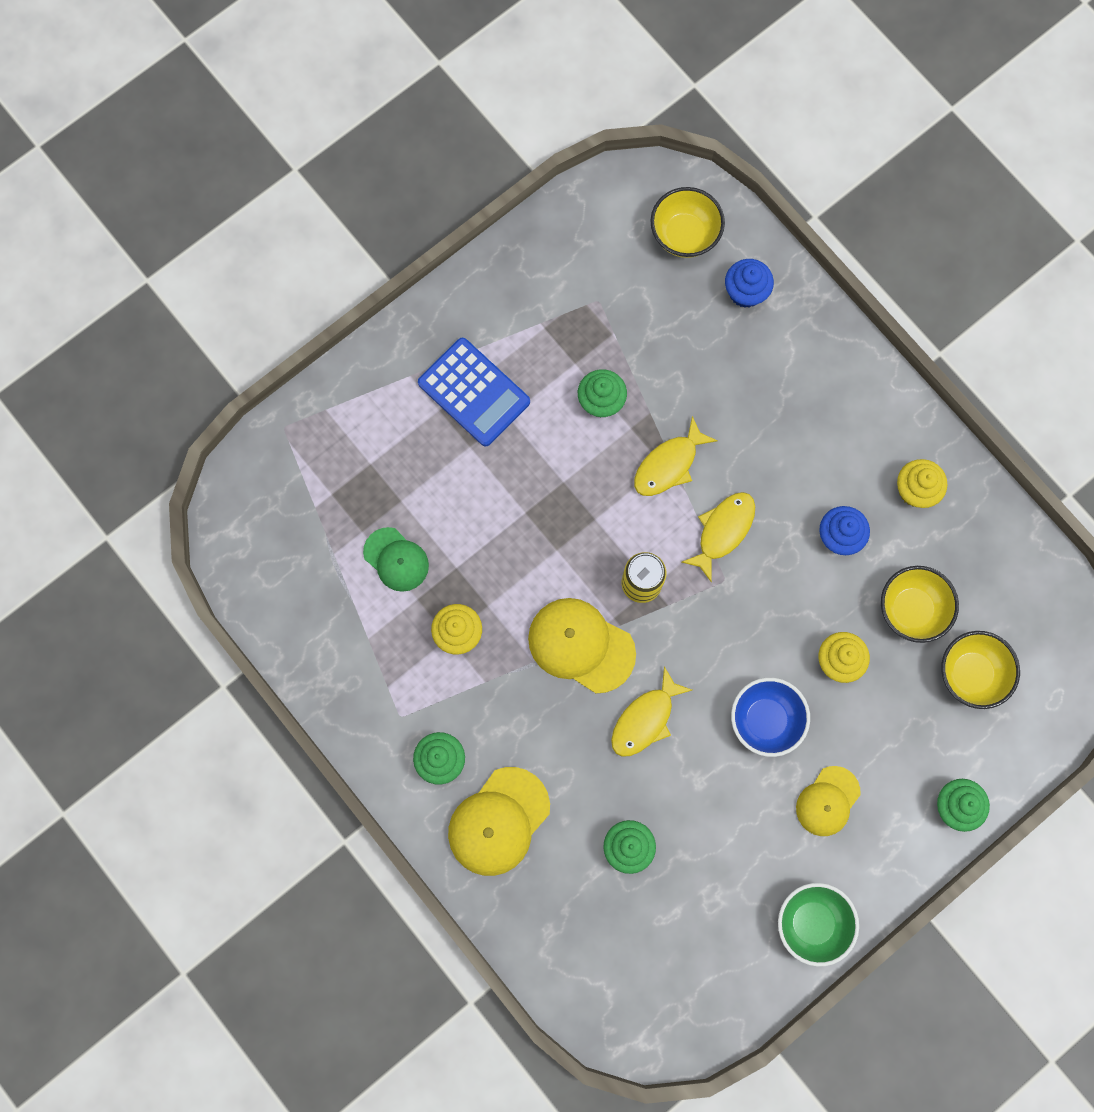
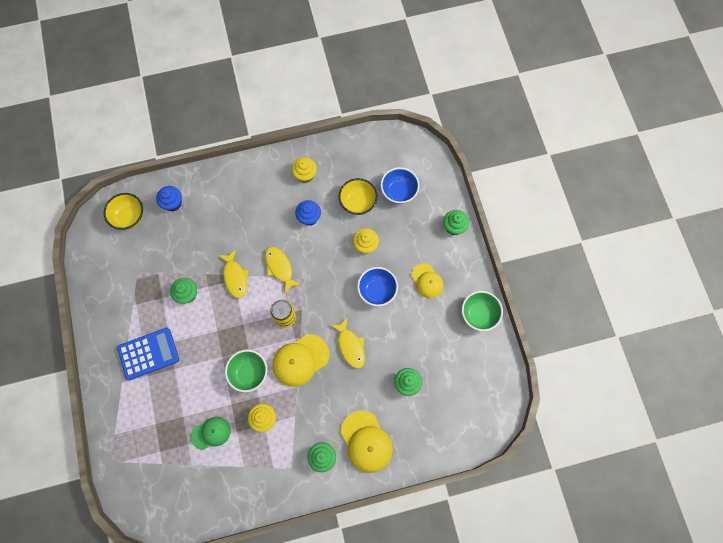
camera: 65 degrees left, 5 degrees down
(520, 571) = (249, 373): none -> green bowl
(971, 673) = (399, 192): yellow bowl -> blue bowl

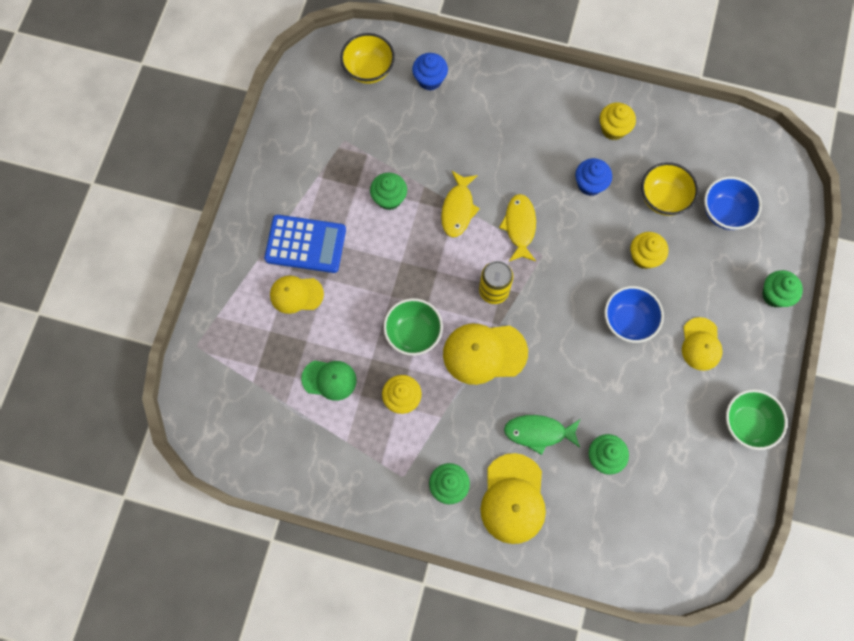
camera: 30 degrees right, 0 degrees up
(160, 390) = (296, 294): none -> yellow cap
(350, 346) = (557, 371): yellow fish -> none
(359, 391) = (538, 432): none -> green fish

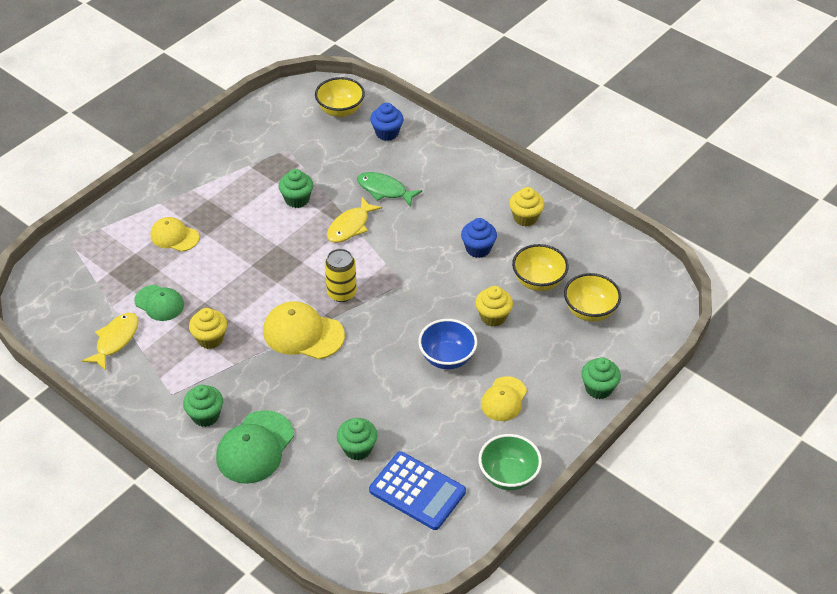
camera: 25 degrees right, 25 degrees down
(305, 244) = (206, 206): blue calculator -> blue calculator (417, 491)
(413, 333) = (252, 297): green bowl -> none
(513, 499) = (255, 447): yellow cap -> green cap
(519, 226) = (395, 256): yellow fish -> yellow fish (115, 340)
(538, 432) = (311, 408): green fish -> green fish (384, 190)
(724, 212) = (590, 311): blue bowl -> yellow bowl

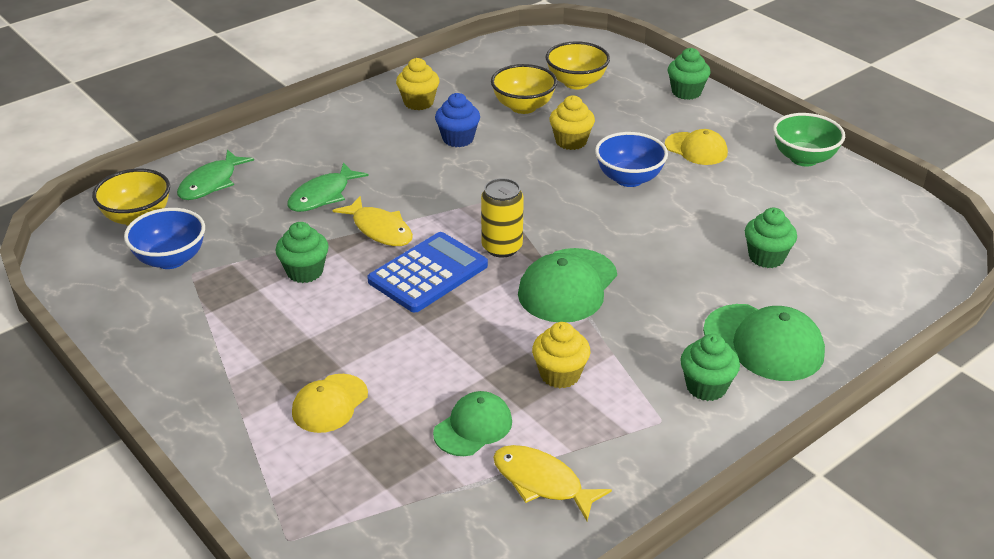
camera: 80 degrees left, 10 degrees down
(299, 136) = (170, 259): none -> blue bowl
(303, 333) = (567, 286): yellow cap -> green cap
(387, 133) = (211, 183): blue cupcake -> green fish
(417, 491) = (828, 220): blue calculator -> blue calculator (428, 273)

